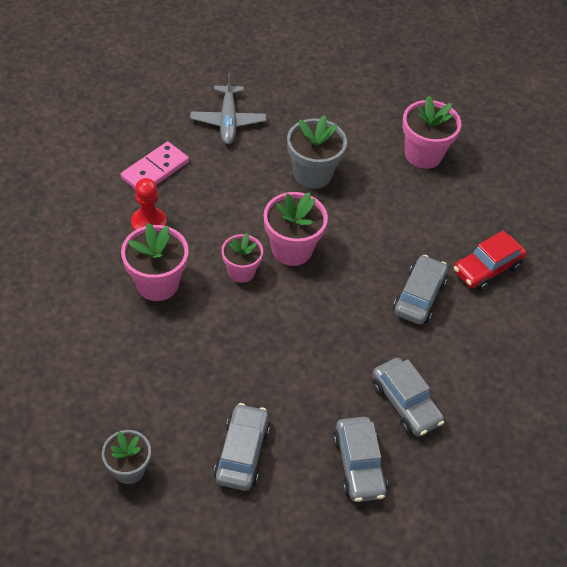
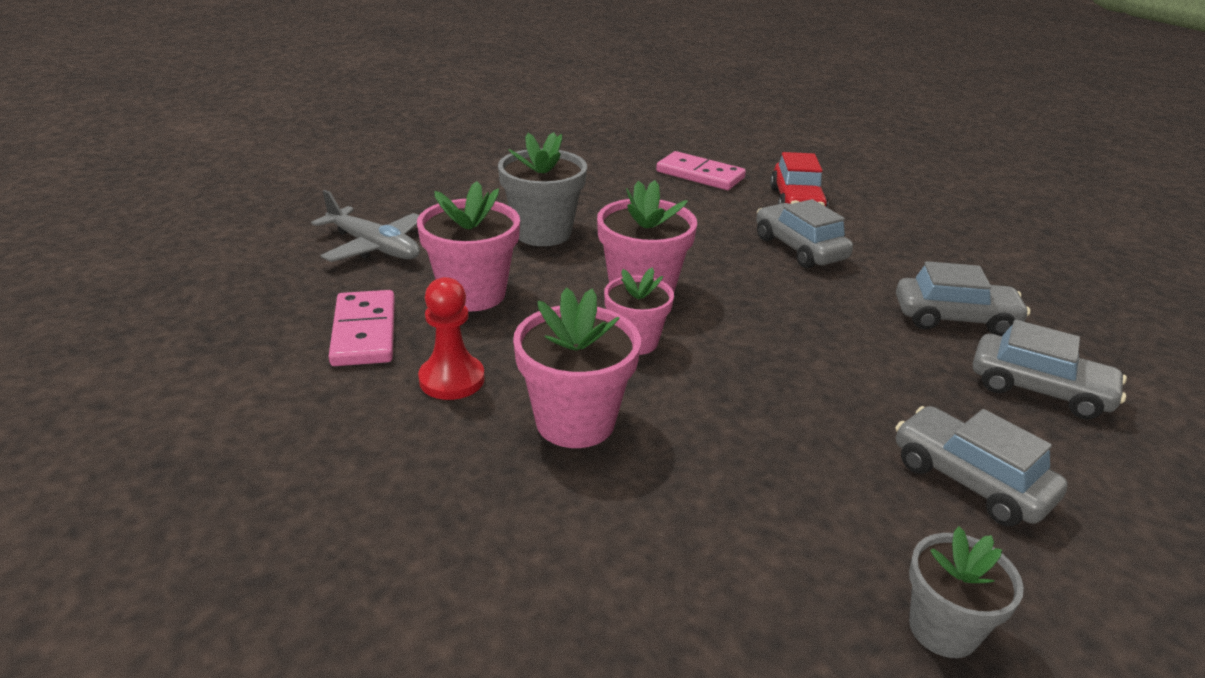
camera: 50 degrees left, 20 degrees down
(423, 155) = (604, 170): pink flower pot -> pink flower pot (473, 294)
(472, 202) = (700, 175): none -> pink domino

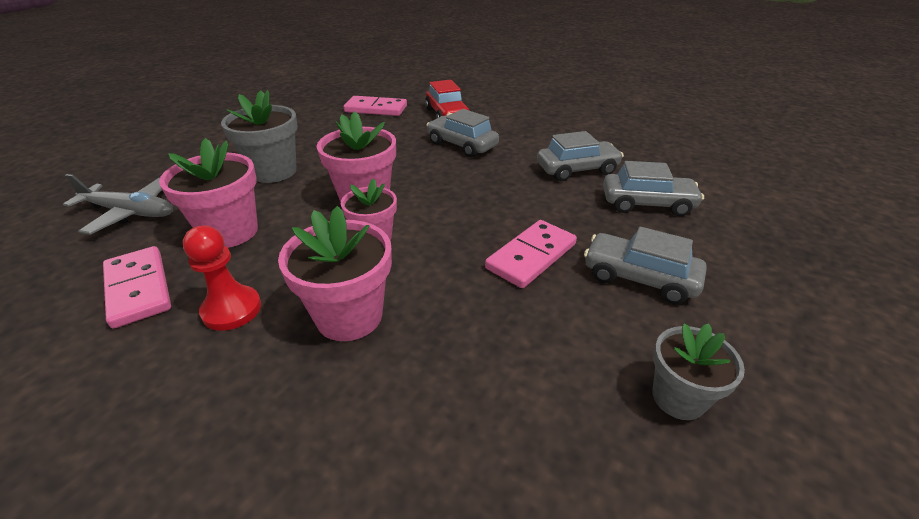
camera: 20 degrees left, 5 degrees up
(829, 414) = (531, 256): none -> pink domino

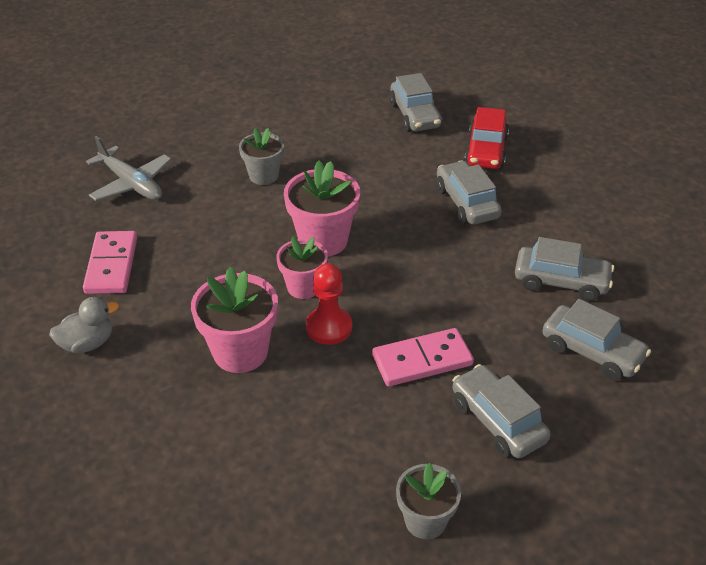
camera: 30 degrees right, 5 degrees up
(140, 383) = (87, 343): none -> grey duck
(230, 232) = (195, 235): pink flower pot -> none
(232, 309) = (164, 311): red pawn -> red pawn (329, 327)
(274, 172) = (263, 176): grey flower pot -> grey flower pot, size x0.65
(376, 109) = (414, 115): pink domino -> grey car

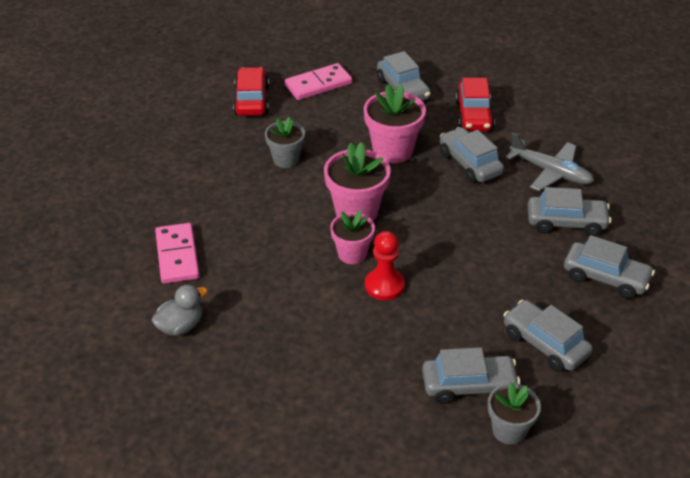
camera: 10 degrees left, 0 degrees up
(131, 184) = (169, 180): grey plane -> grey plane (550, 172)
(240, 352) = (316, 316): pink flower pot -> pink flower pot (393, 150)
(247, 110) = (252, 100): none -> red car
(392, 459) = (469, 386): none -> grey car
(422, 360) = (470, 303): pink domino -> pink domino (318, 84)

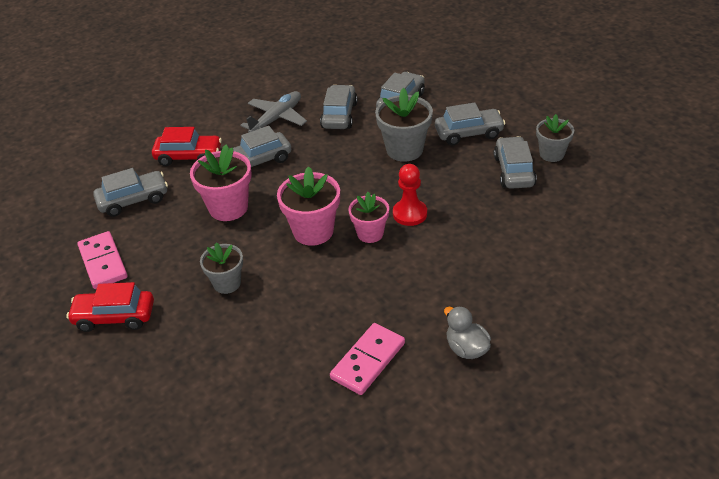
camera: 85 degrees left, 0 degrees up
(177, 256) = (368, 361): pink domino -> pink domino turned 45 degrees counterclockwise
(503, 281) = (404, 150): none -> grey flower pot
(545, 344) = (469, 133): grey car -> grey car turned 150 degrees counterclockwise

